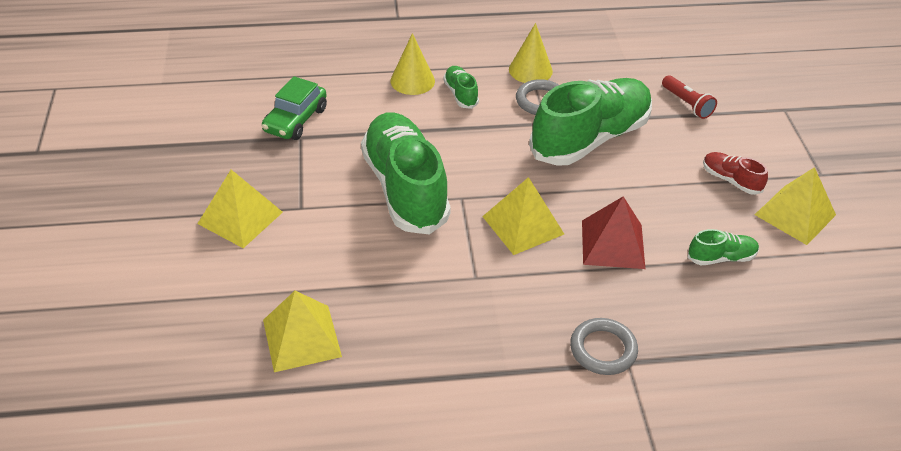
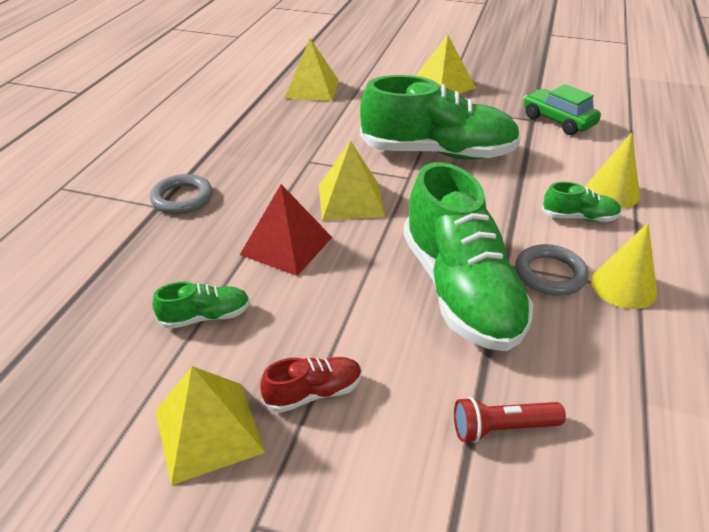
camera: 115 degrees right, 5 degrees down
(721, 257) = (205, 317): green shoe -> green shoe turned 120 degrees counterclockwise

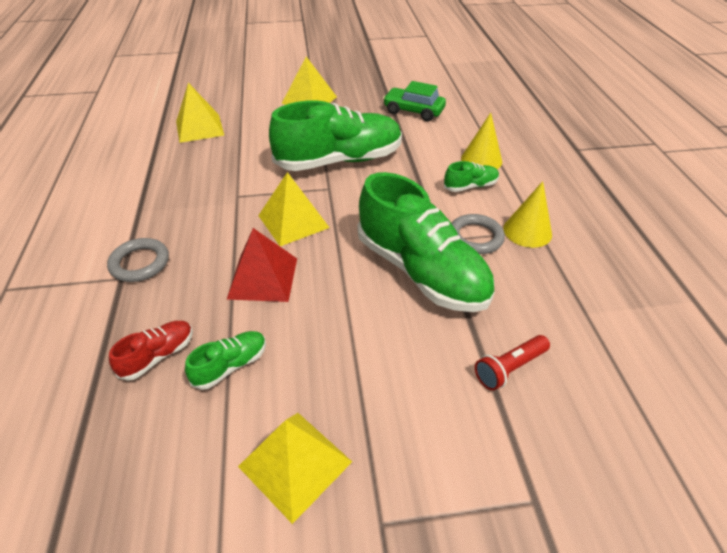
camera: 25 degrees left, 5 degrees up
(313, 393) = (361, 396): red shoe -> red shoe (158, 356)

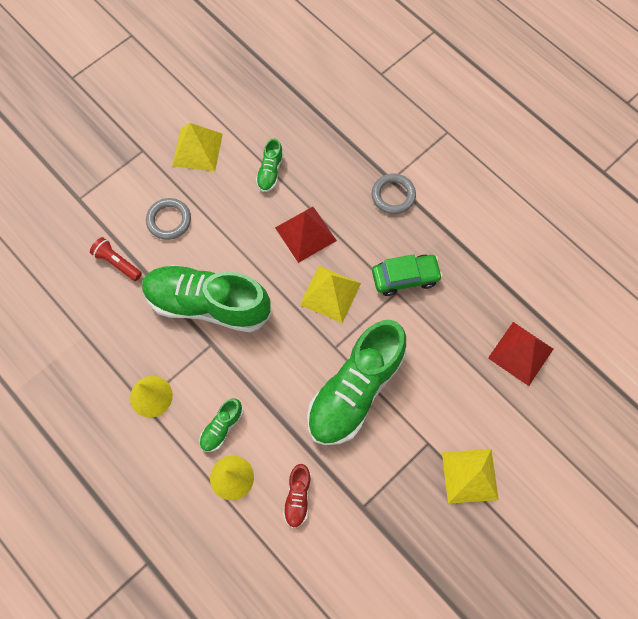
camera: 145 degrees right, 25 degrees up
(158, 356) = (313, 153): red shoe -> red shoe (298, 497)
(199, 128) = (520, 353): yellow pyramid -> red pyramid
(413, 111) = (347, 528): green car -> green car (405, 277)
(475, 237) = (187, 363): grey ring -> grey ring (169, 220)
(509, 368) = (117, 263): red flashlight -> red flashlight turned 75 degrees counterclockwise

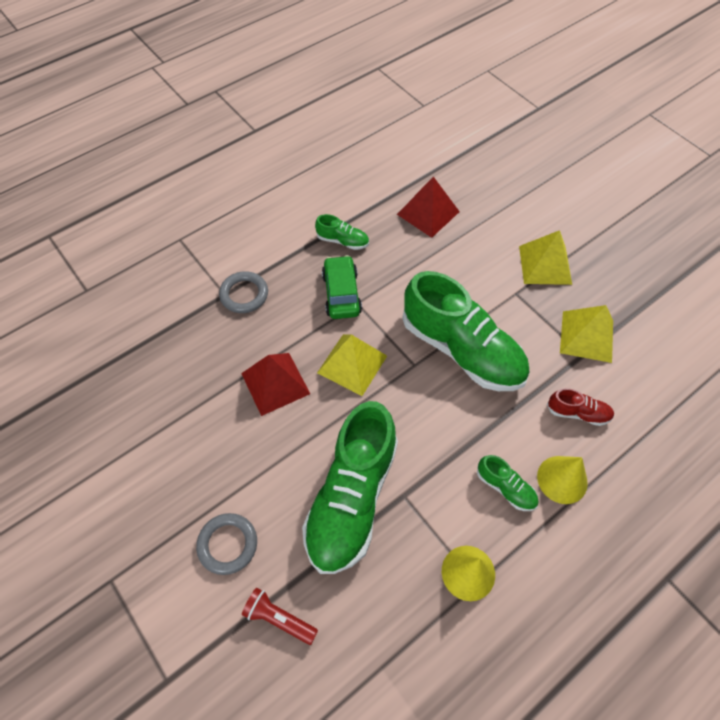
camera: 85 degrees left, 10 degrees down
(117, 263) = (279, 618): red flashlight -> red flashlight turned 75 degrees clockwise
(197, 149) = (130, 503): yellow pyramid -> yellow pyramid (586, 336)
(270, 172) = (185, 416): green shoe -> green shoe (342, 241)

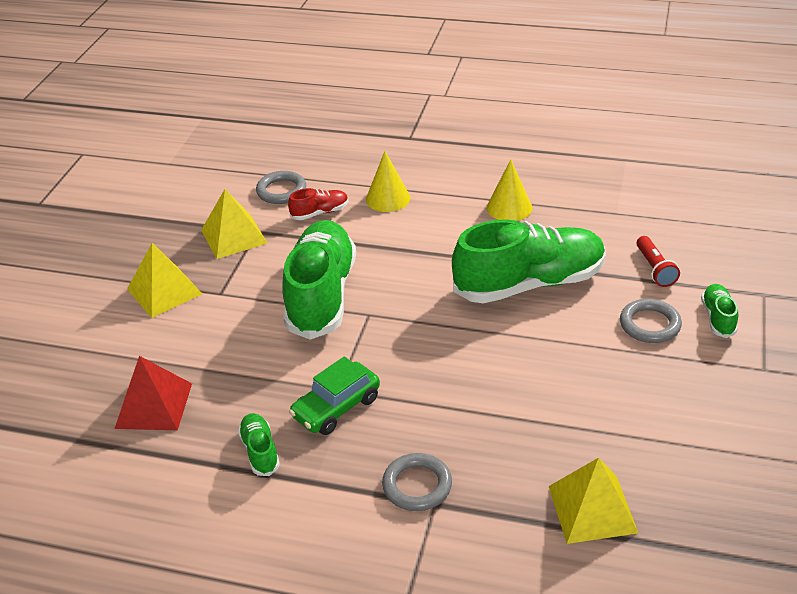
camera: 125 degrees left, 20 degrees down
(275, 383) = (489, 389): red pyramid -> none
(352, 364) = (411, 352): yellow pyramid -> yellow pyramid (592, 509)
(505, 488) = (426, 219): green shoe -> green shoe (718, 318)
(578, 413) = (320, 213): red shoe -> red shoe turned 90 degrees clockwise
(636, 404) = (281, 191): none -> grey ring

